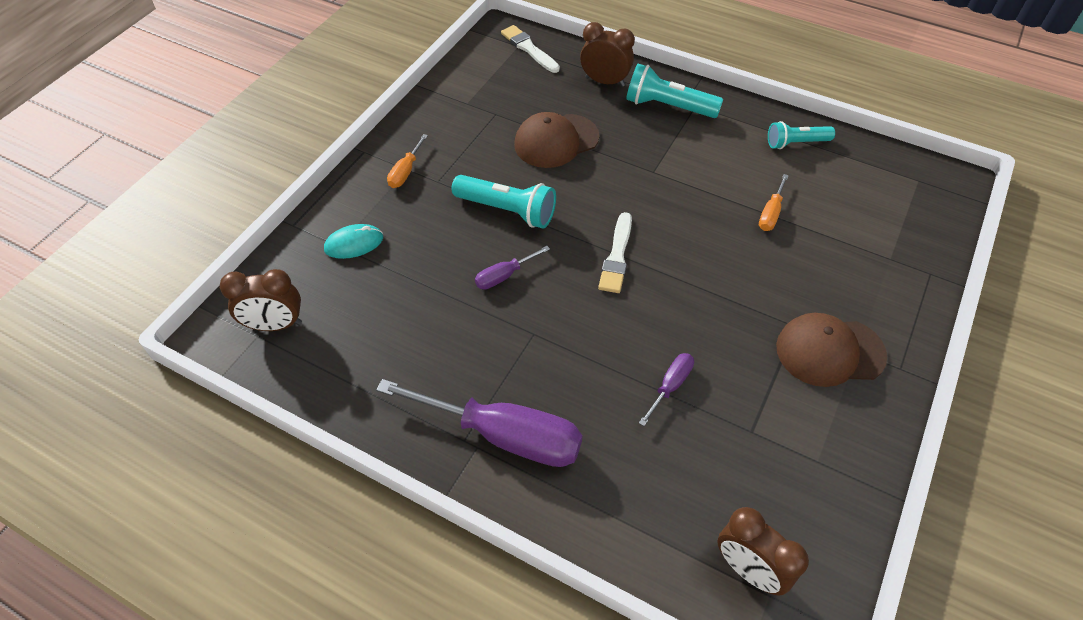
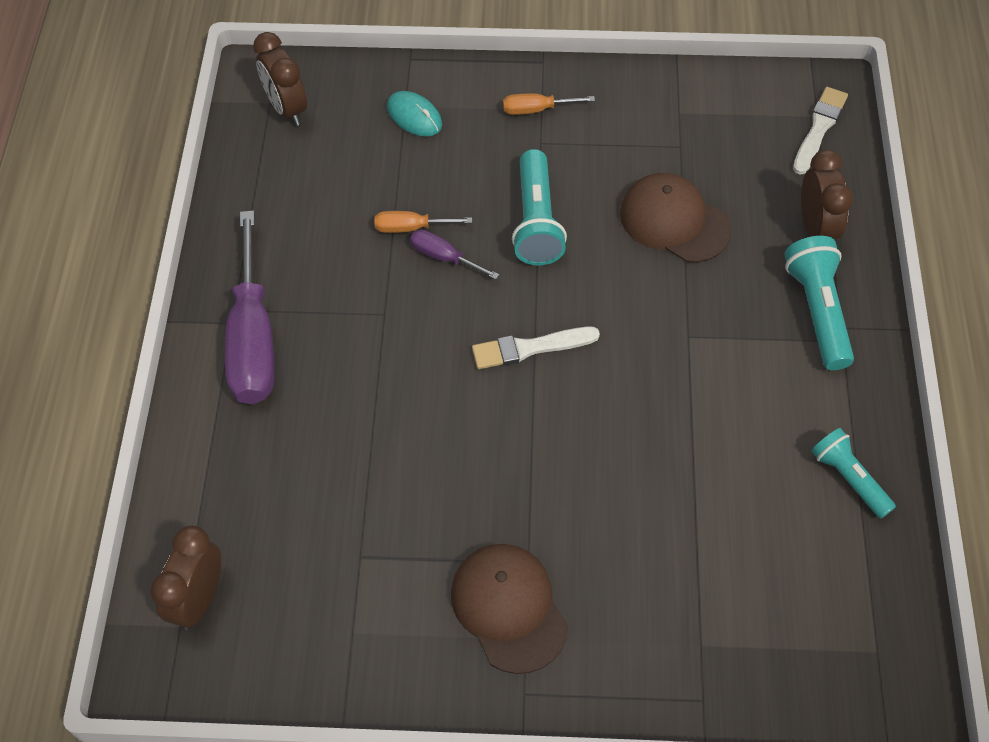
camera: 65 degrees right, 5 degrees up
(670, 386) = (380, 460): purple screwdriver -> none
(771, 213) = (696, 485): orange screwdriver -> orange screwdriver (411, 228)

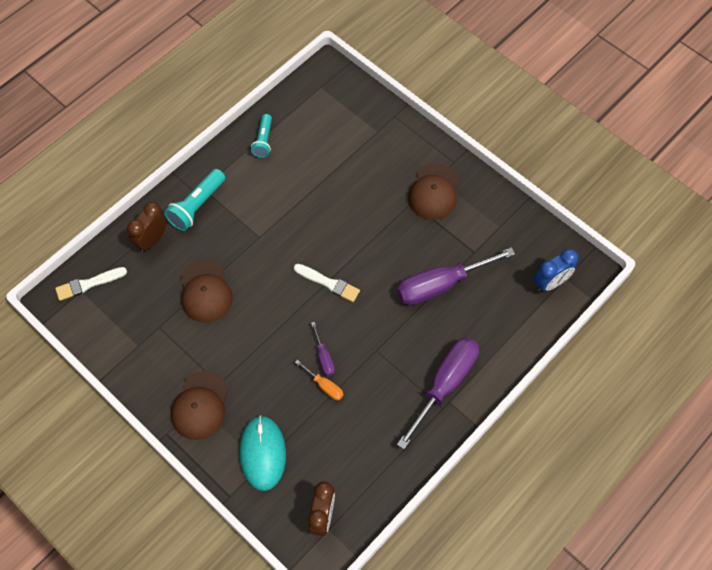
camera: 140 degrees left, 5 degrees up
(199, 599) = (550, 283): brown clock -> blue clock
(369, 465) = (441, 285): none -> purple screwdriver
(414, 116) = (263, 453): turquoise mouse -> turquoise mouse, size x1.68
(536, 109) = (200, 405): orange screwdriver -> brown cap
(537, 221) = (265, 341): turquoise flashlight -> none

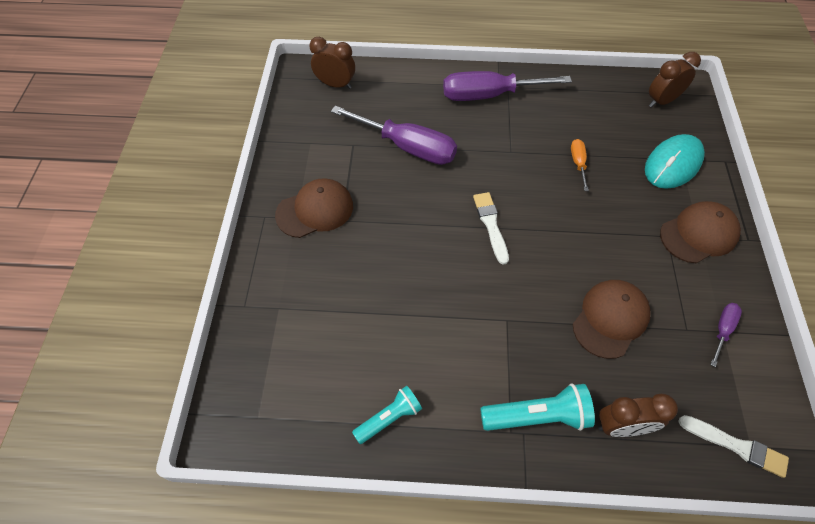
camera: 130 degrees left, 5 degrees down
(324, 357) = (557, 180): purple screwdriver -> purple screwdriver (722, 330)
(550, 283) = (335, 84): blue clock -> brown clock

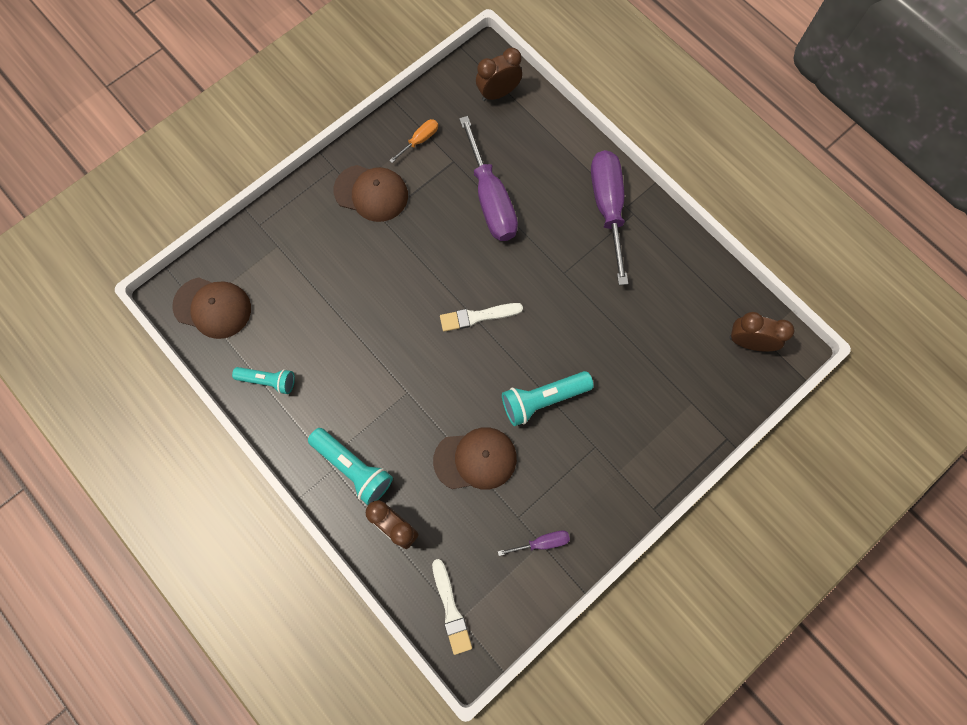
camera: 45 degrees right, 15 degrees up
(335, 84) = (498, 93): brown clock -> brown clock turned 90 degrees counterclockwise
(489, 95) = (608, 208): purple screwdriver -> purple screwdriver turned 45 degrees clockwise
(491, 225) = (477, 316): white brush -> white brush turned 135 degrees counterclockwise
(578, 163) = (603, 330): orange screwdriver -> orange screwdriver (419, 140)
(599, 238) = (543, 400): none -> turquoise flashlight
(673, 164) = (679, 400): turquoise mouse -> none
(698, 234) = (621, 468): brown cap -> brown cap (212, 307)

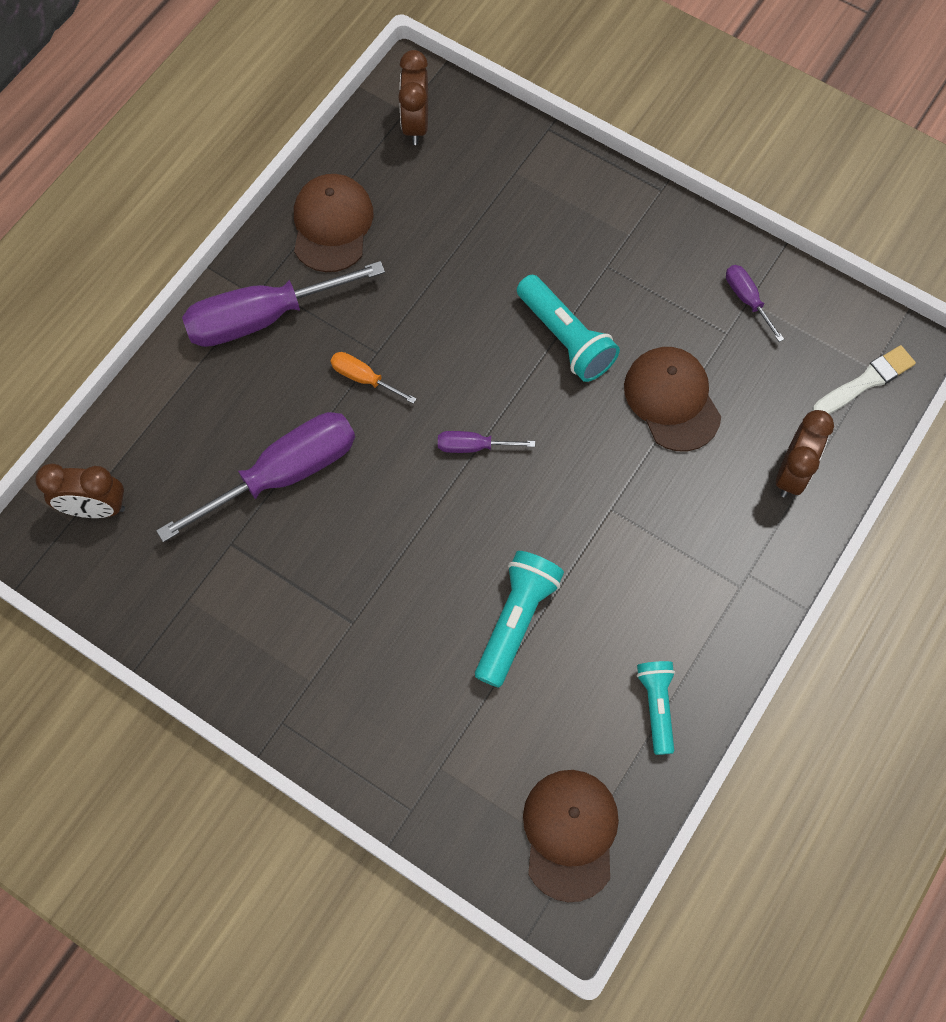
camera: 105 degrees left, 5 degrees down
(354, 468) = (737, 548): turquoise flashlight -> turquoise flashlight (516, 620)
(371, 193) = (314, 650): brown cap -> brown cap (332, 225)
(419, 140) = (204, 603): orange screwdriver -> orange screwdriver (364, 378)
(477, 316) = (473, 446): white brush -> purple screwdriver
(498, 93) = (96, 508): brown clock -> brown clock turned 45 degrees counterclockwise

